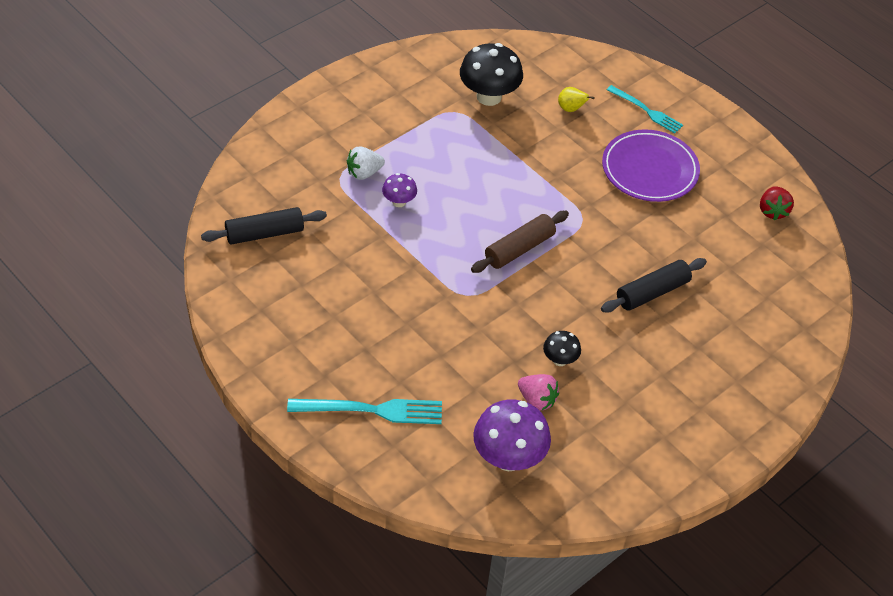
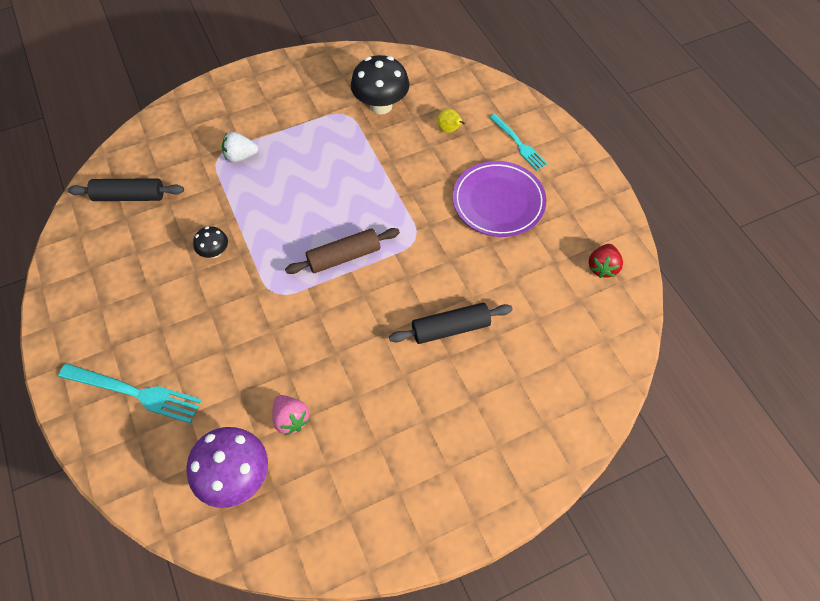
camera: 20 degrees right, 10 degrees up
(399, 202) = (257, 189): purple mushroom -> none
(560, 360) = (332, 381): black mushroom -> black mushroom (214, 252)

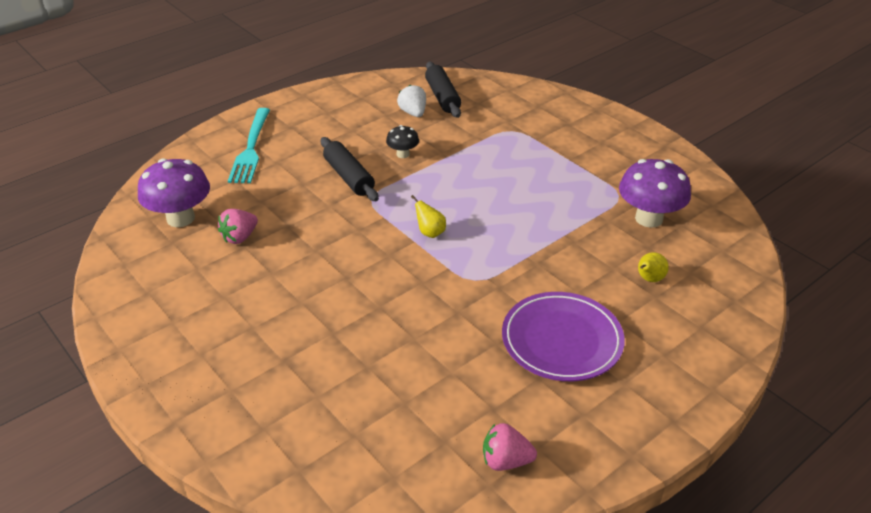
camera: 75 degrees right, 20 degrees down
(240, 156) = (520, 143): white strawberry -> white strawberry (413, 113)
(344, 256) = (430, 233): brown rolling pin -> yellow pear
(381, 105) = (649, 218): black mushroom -> purple mushroom
(450, 328) = (367, 328): black rolling pin -> black rolling pin (349, 177)
(518, 144) = (667, 346): turquoise fork -> none
(602, 267) = (505, 461): red strawberry -> pink strawberry

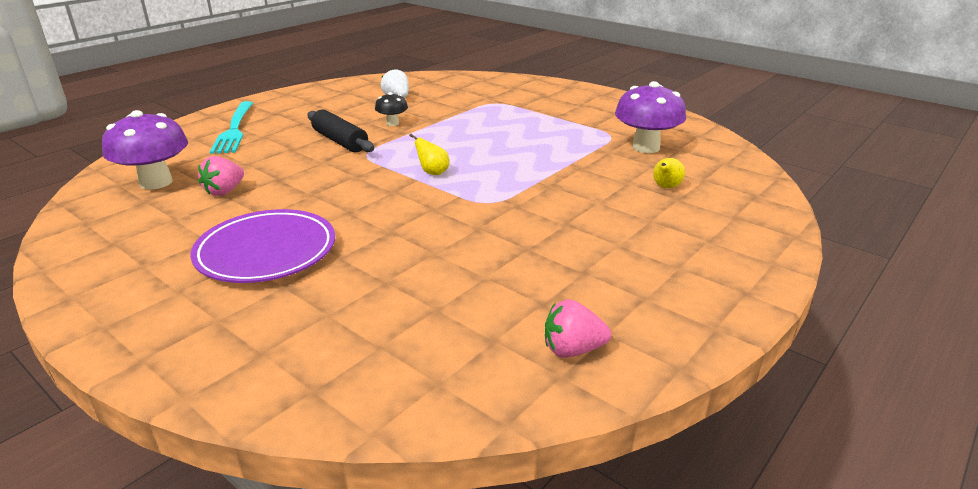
camera: 10 degrees left, 10 degrees down
(442, 97) = (422, 87): black rolling pin -> none
(561, 340) = (597, 239): purple plate -> purple plate (266, 252)

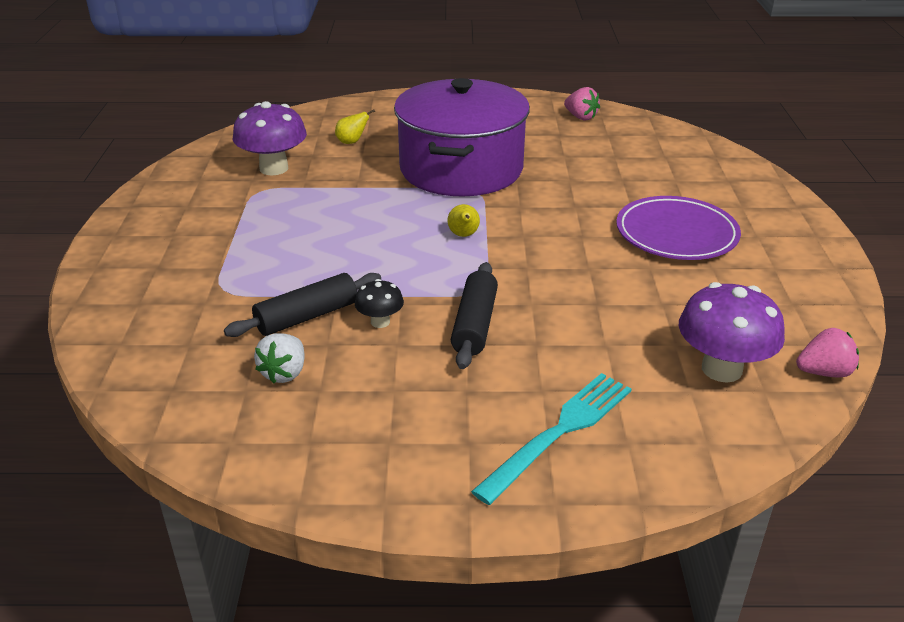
camera: 130 degrees left, 5 degrees up
(224, 191) = (660, 314): pink strawberry -> pink strawberry (824, 372)
(431, 111) = (307, 317): none -> black rolling pin
(539, 212) = (461, 169): none -> purple pot

